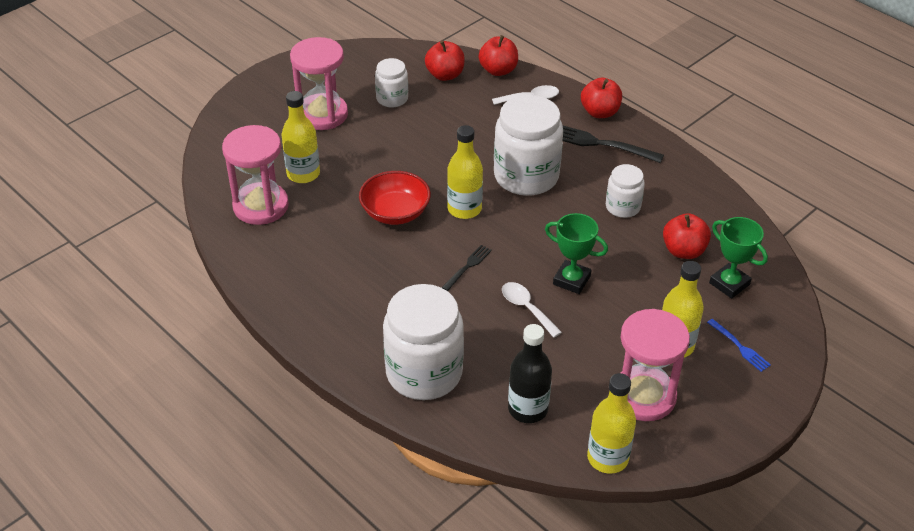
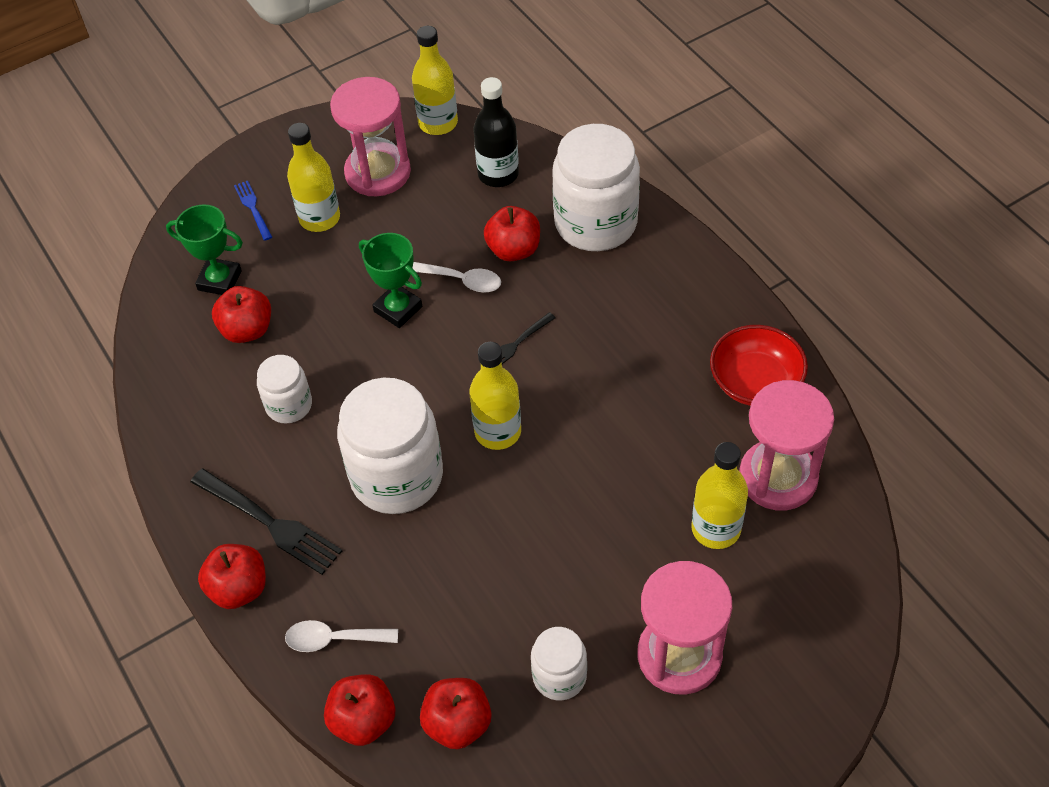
camera: 165 degrees left, 10 degrees up
(395, 212) = (592, 439): red bowl -> red bowl (755, 382)
(491, 339) = (513, 250): none -> red apple
(527, 308) = (463, 281): white spoon -> white spoon turned 45 degrees counterclockwise
(729, 284) = (220, 280): green trophy -> green trophy turned 45 degrees counterclockwise

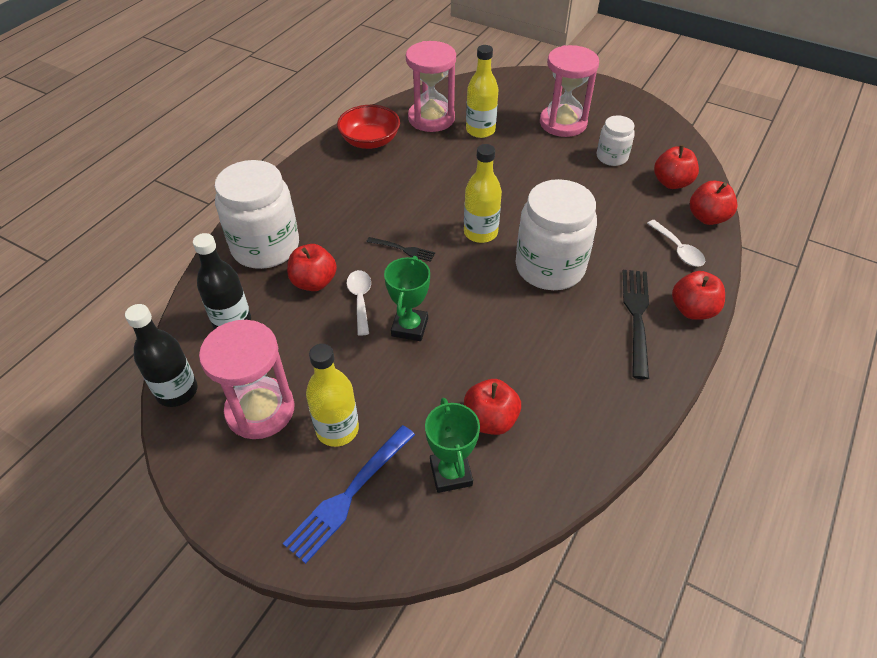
camera: 120 degrees left, 5 degrees down
(253, 208) = (349, 494): blue fork -> blue fork, size x1.82
(289, 405) = (540, 353): white jar -> none
(438, 123) = (177, 391): yellow bottle -> black bottle

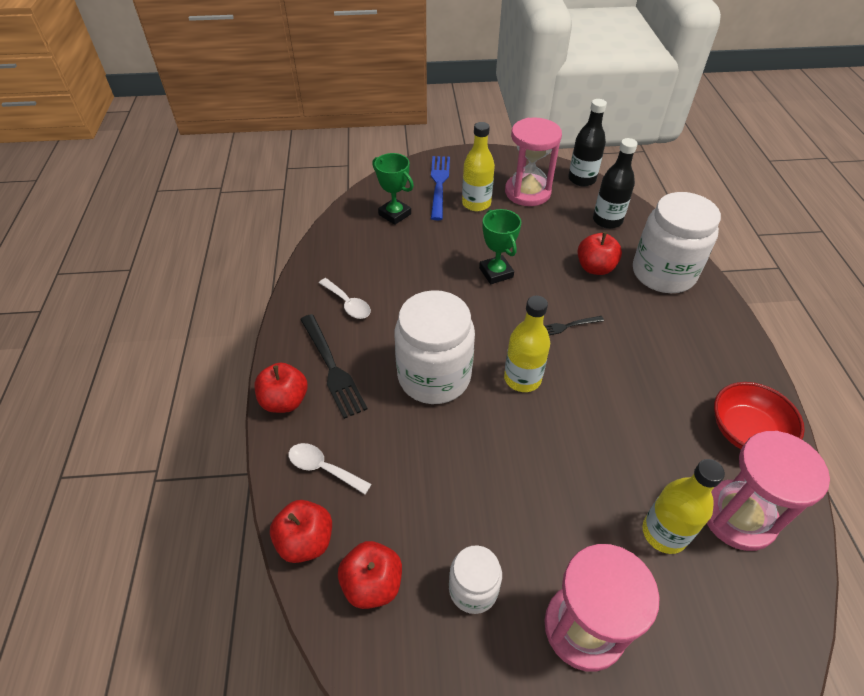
camera: 145 degrees right, 0 degrees up
(360, 300) = (549, 273): white spoon -> white spoon (347, 304)
(490, 420) = (393, 247): red apple -> none

